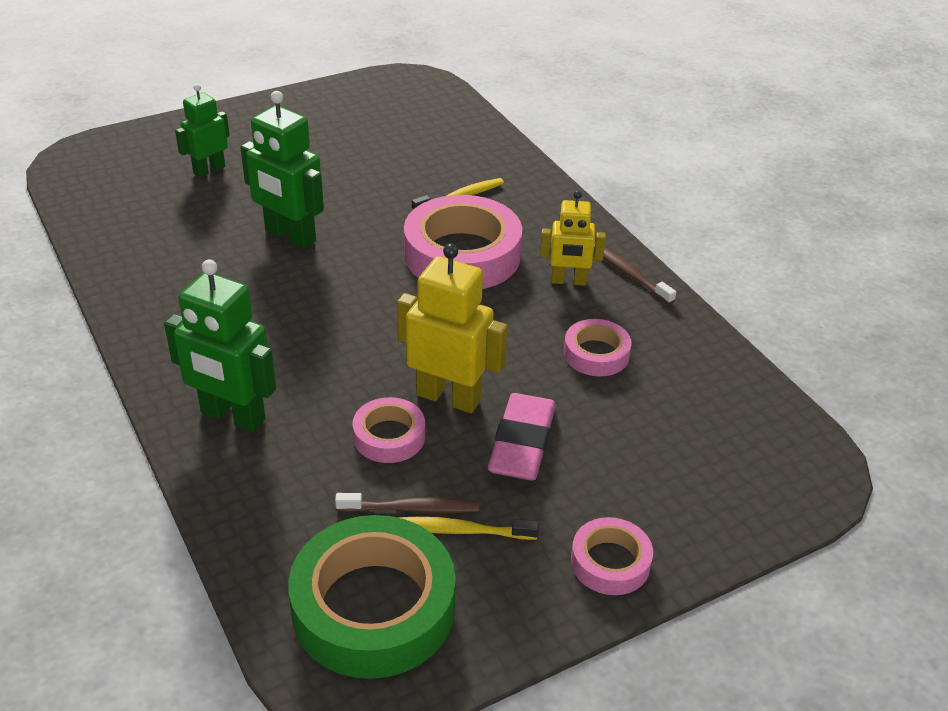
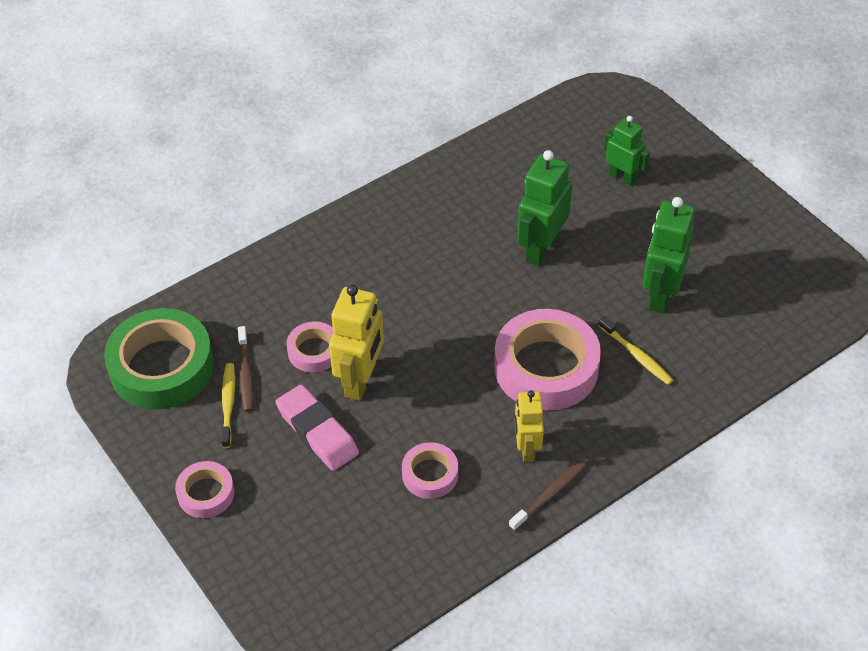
camera: 85 degrees right, 10 degrees up
(232, 417) = (322, 261): green robot -> green robot (660, 295)
(522, 443) = (317, 432): pink eraser -> pink eraser turned 45 degrees clockwise

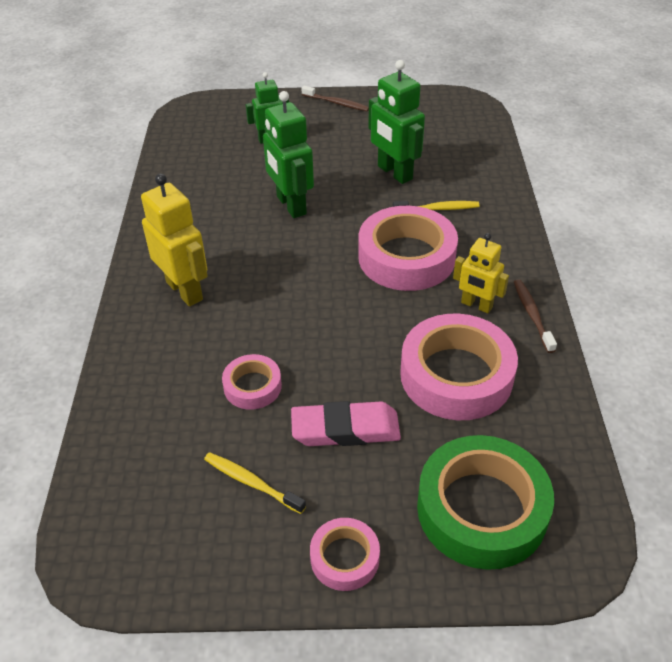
camera: 55 degrees left, 5 degrees down
(161, 366) = (151, 516): green tape -> green tape (481, 509)
(245, 374) = (229, 450): brown toothbrush -> brown toothbrush (337, 103)
(361, 381) = (316, 371): yellow robot -> yellow robot (185, 290)
(430, 474) = (456, 375): pink tape -> pink tape, size x1.95

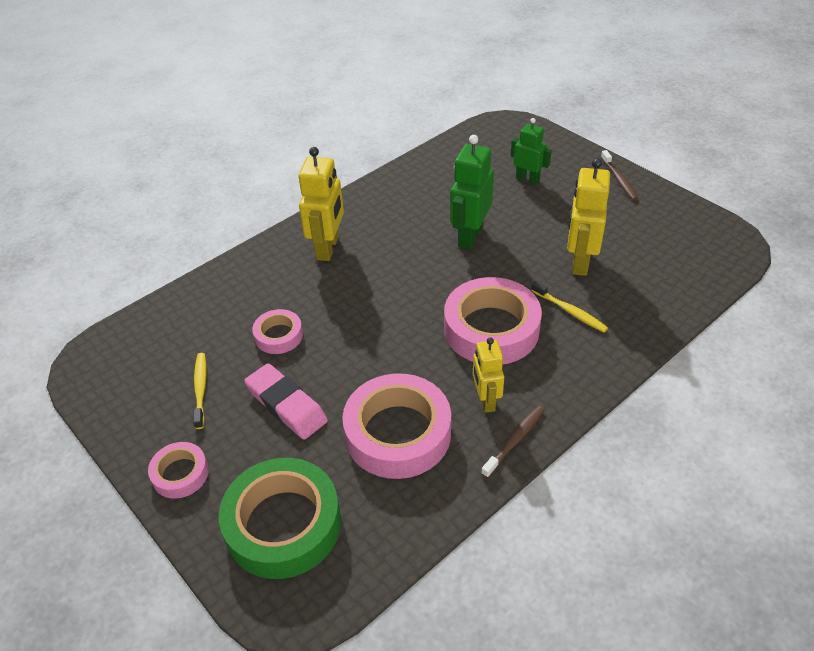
camera: 50 degrees right, 0 degrees up
(394, 173) = (579, 262): green robot -> yellow robot

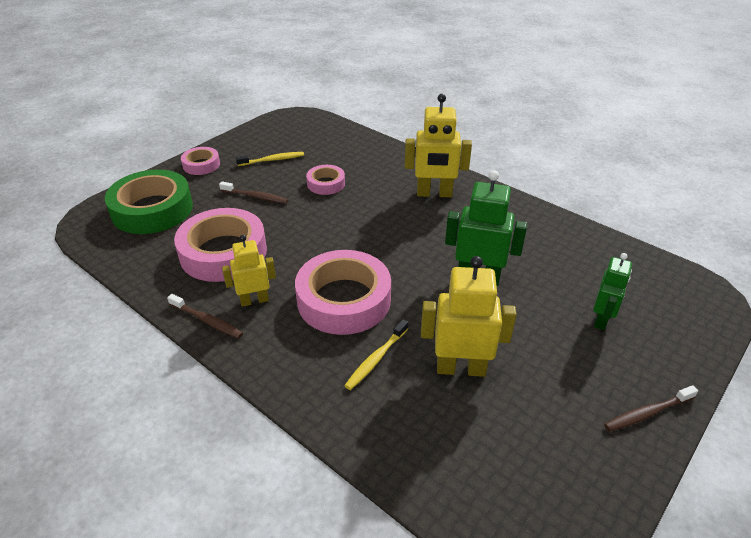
camera: 80 degrees right, 5 degrees down
(286, 405) = (256, 197): pink eraser -> brown toothbrush

